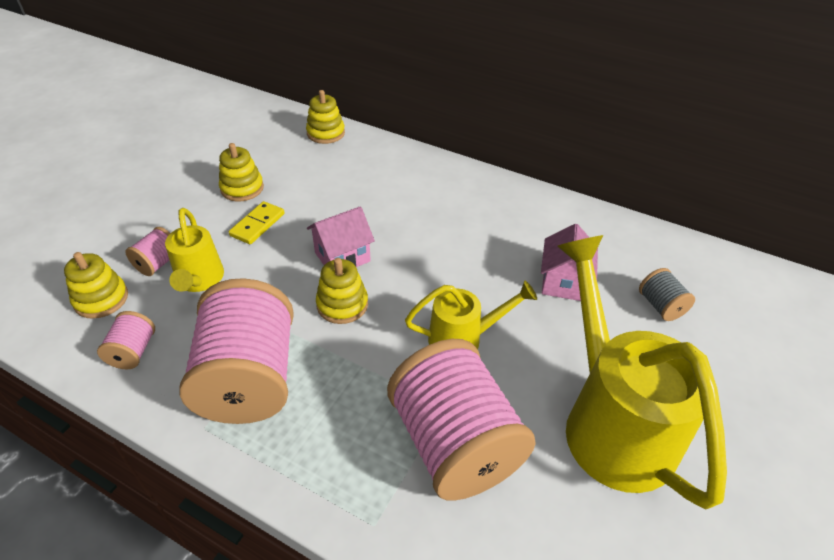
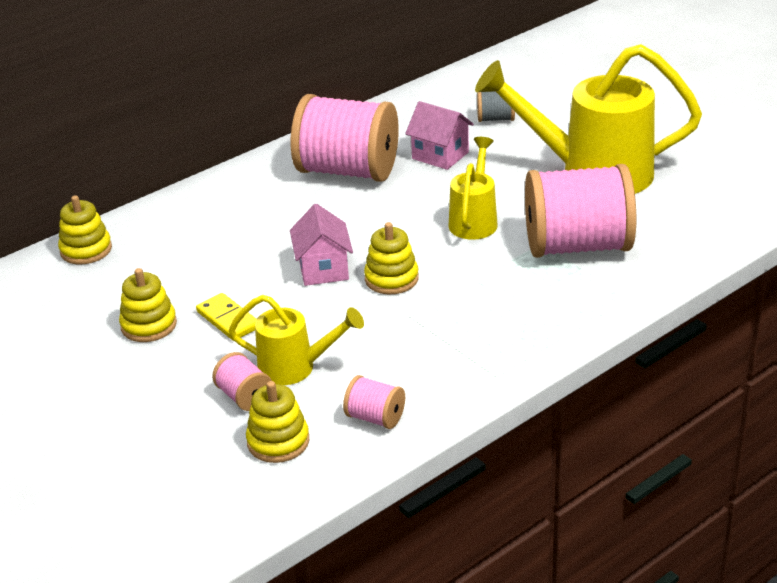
camera: 65 degrees left, 10 degrees down
(249, 378) = (453, 344): pink spool -> pink spool (347, 171)

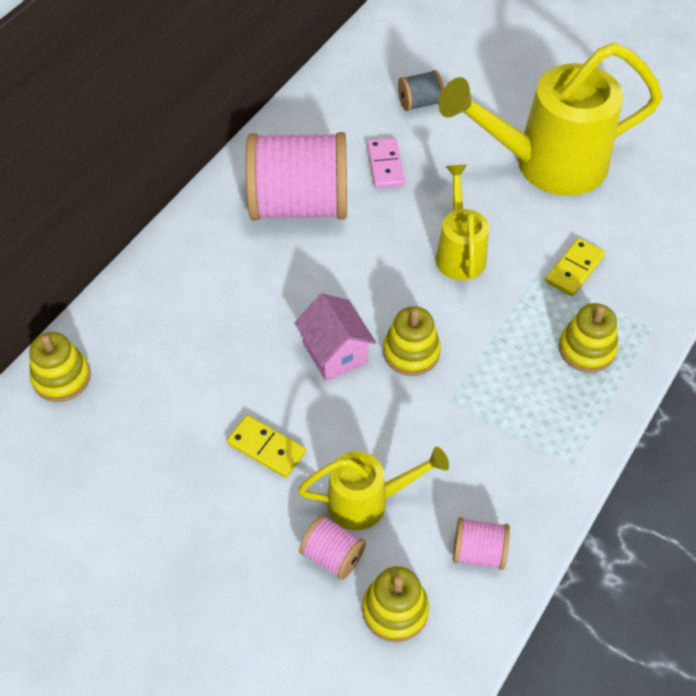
camera: 20 degrees left, 20 degrees up
(149, 325) = (183, 475): yellow stacking toy -> yellow stacking toy (586, 349)
(440, 155) = (385, 165): pink house -> pink domino
(577, 246) = (574, 269): pink spool -> yellow domino

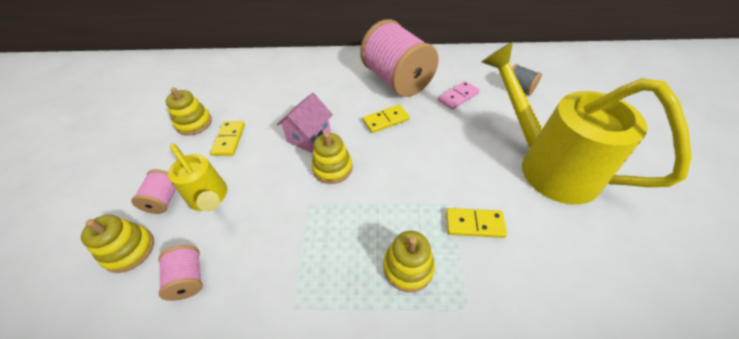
camera: 60 degrees right, 5 degrees down
(61, 377) = (238, 62): yellow stacking toy -> yellow stacking toy (194, 123)
(369, 259) = (386, 120): none -> yellow domino
(459, 252) = (427, 155): yellow watering can -> none

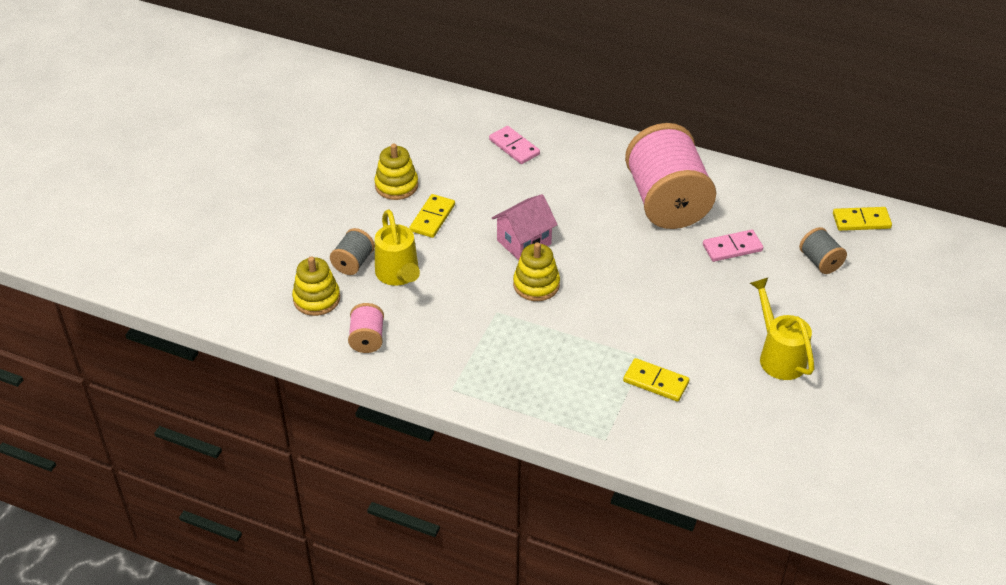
camera: 20 degrees right, 5 degrees down
(164, 200) = (353, 263): pink spool -> grey spool
(277, 74) = (514, 147): none -> pink domino
(386, 120) = (623, 250): yellow domino -> yellow domino (861, 221)
(408, 267) = (569, 394): yellow stacking toy -> none
(547, 165) = (778, 356): yellow watering can -> yellow watering can, size x0.53

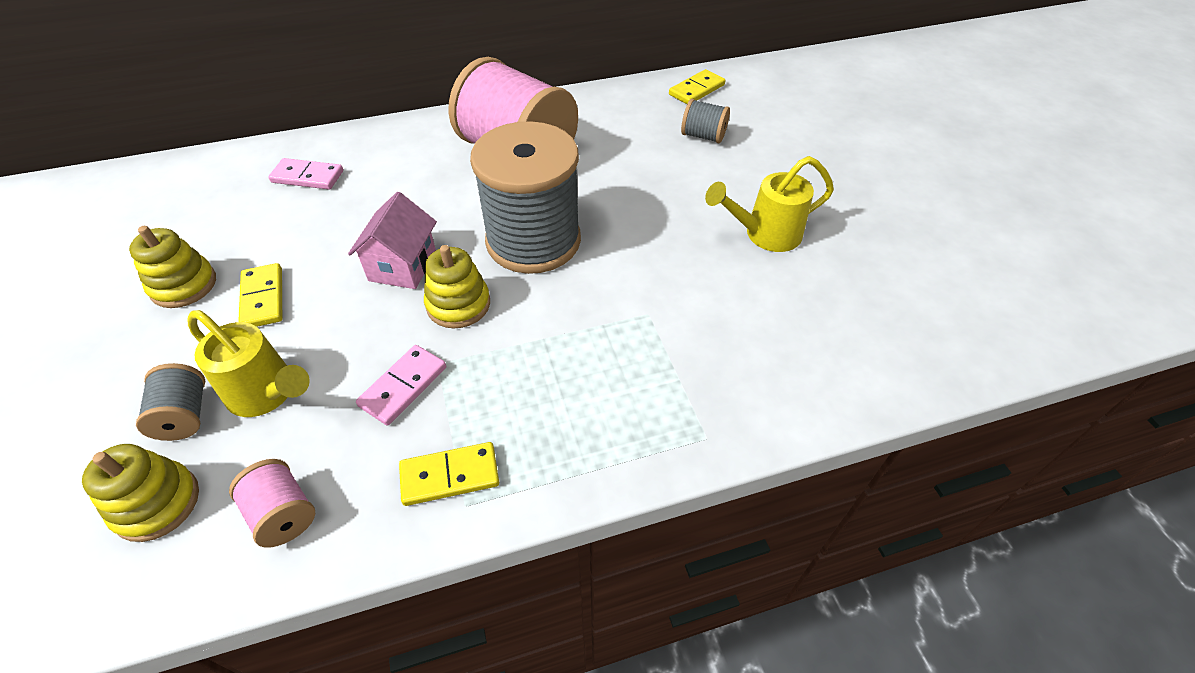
camera: 40 degrees left, 5 degrees up
(617, 271) = (533, 241): none -> grey spool
(655, 382) = (688, 333): yellow domino -> yellow domino (450, 476)
(732, 248) = (619, 162): pink domino -> pink domino (403, 386)
(778, 356) = (765, 235): yellow watering can -> yellow watering can turned 45 degrees counterclockwise

